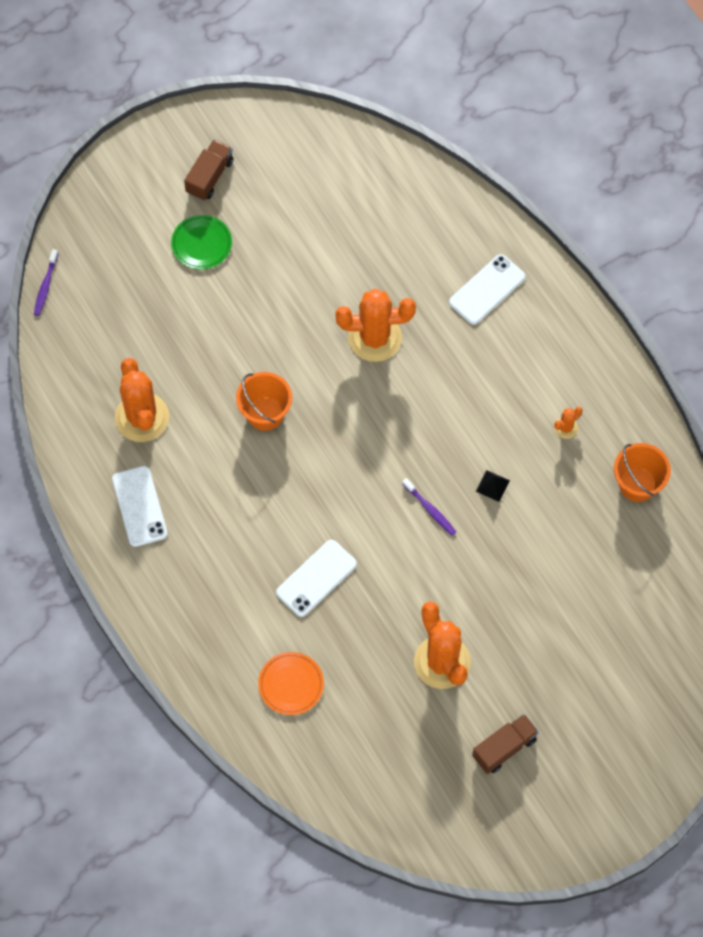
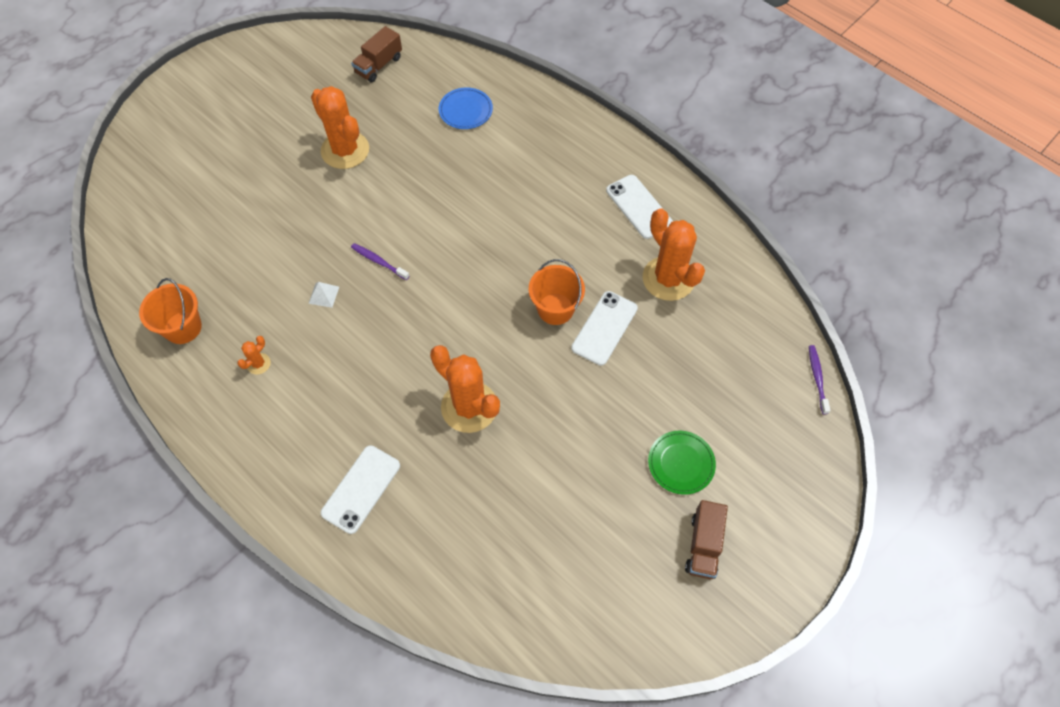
camera: 165 degrees right, 5 degrees down
(291, 684) = (465, 110): orange plate -> blue plate
(316, 578) = (467, 186): white phone -> white phone (604, 328)
(374, 338) = (469, 407): orange cactus -> orange cactus turned 60 degrees clockwise
(492, 485) = (324, 295): black pyramid -> white pyramid
(504, 748) = (283, 105): brown truck -> brown truck (378, 65)

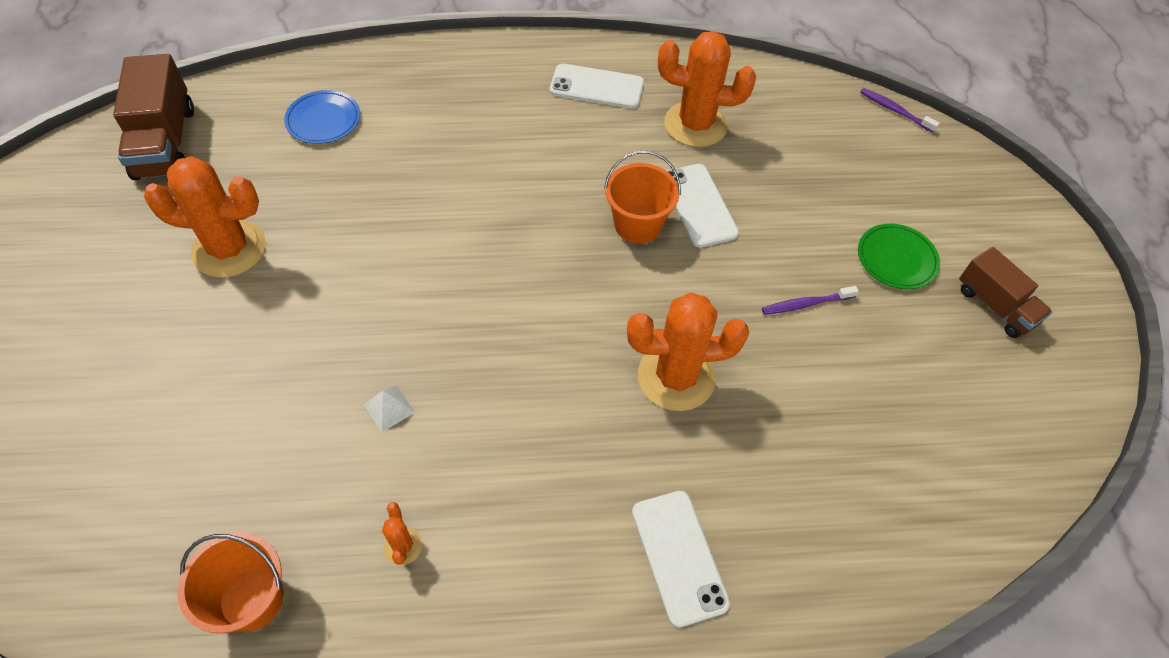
camera: 50 degrees left, 5 degrees down
(378, 65) = (165, 142): brown truck -> brown truck, size x1.55
(379, 261) = (410, 325): purple toothbrush -> purple toothbrush (806, 304)

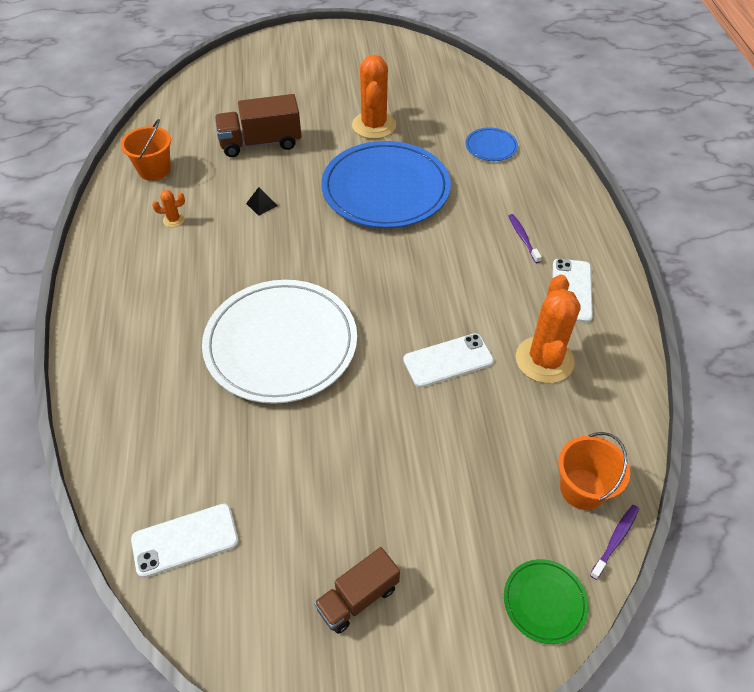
camera: 90 degrees right, 5 degrees down
(165, 142) = (454, 87): brown truck -> brown truck (260, 143)
(386, 244) = (385, 189): none -> blue plate
(389, 408) = (261, 204): white pyramid -> black pyramid
(637, 224) = (421, 320): orange bucket -> orange bucket (582, 489)
(676, 377) = (281, 344): orange cactus -> white plate
(679, 557) = (147, 344): white phone -> white phone (185, 540)
(806, 304) = (350, 433): purple toothbrush -> purple toothbrush (523, 238)
(896, 258) = (407, 513): green plate -> green plate (544, 602)

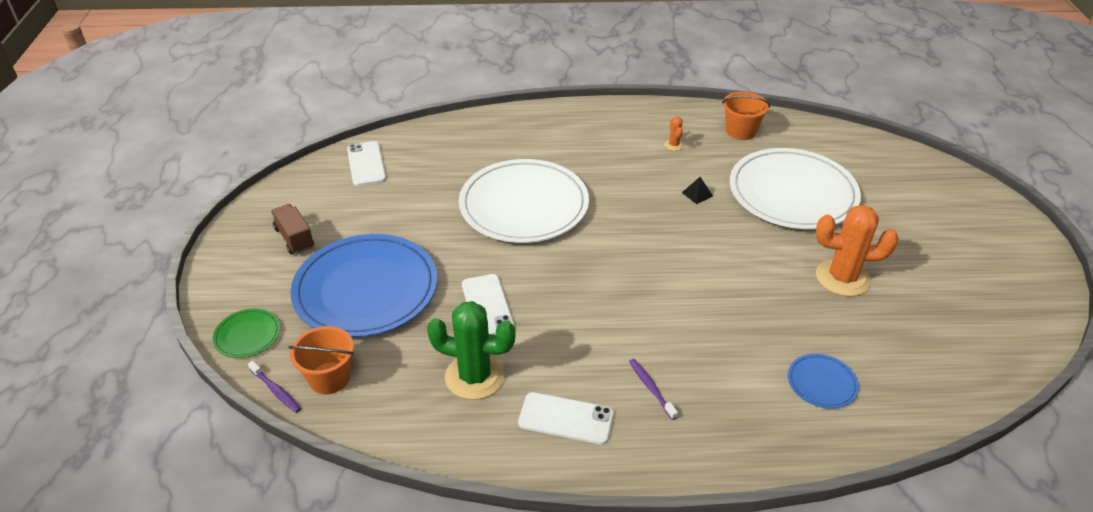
camera: 95 degrees right, 10 degrees down
(260, 143) = (792, 193): brown truck -> white plate
(385, 189) = (728, 280): blue plate -> blue plate (366, 289)
(523, 238) = (651, 388): purple toothbrush -> purple toothbrush turned 105 degrees counterclockwise
(544, 360) = (474, 376): orange cactus -> green cactus

